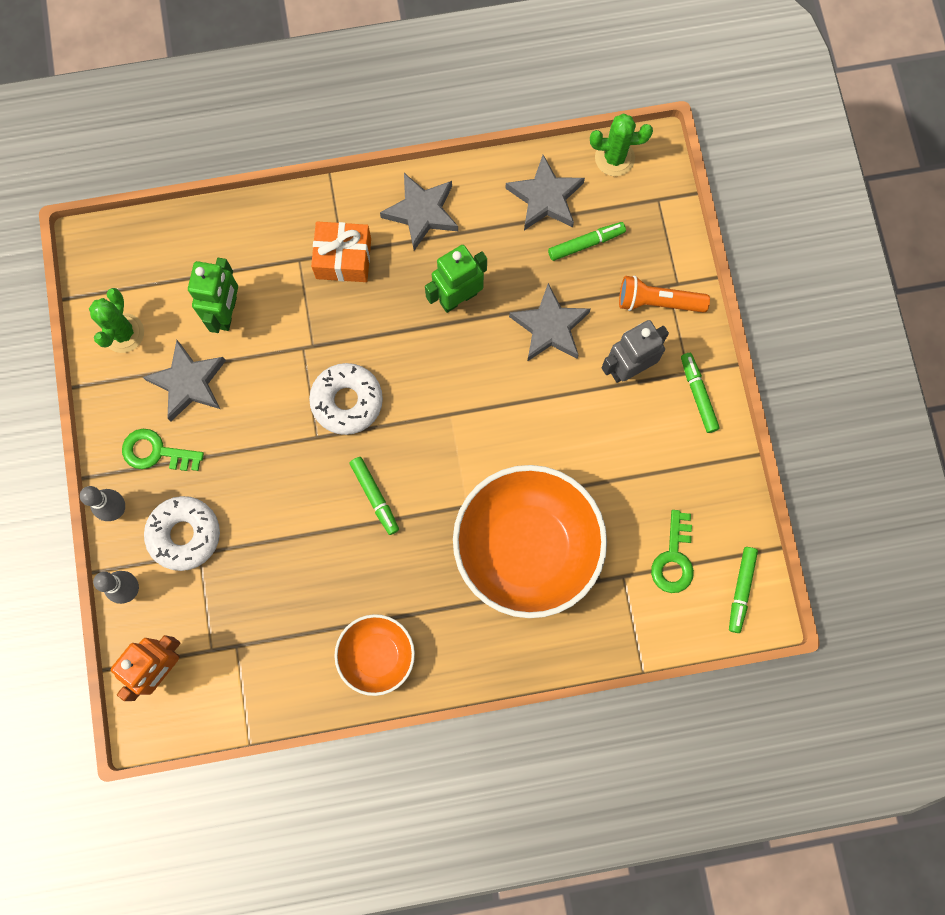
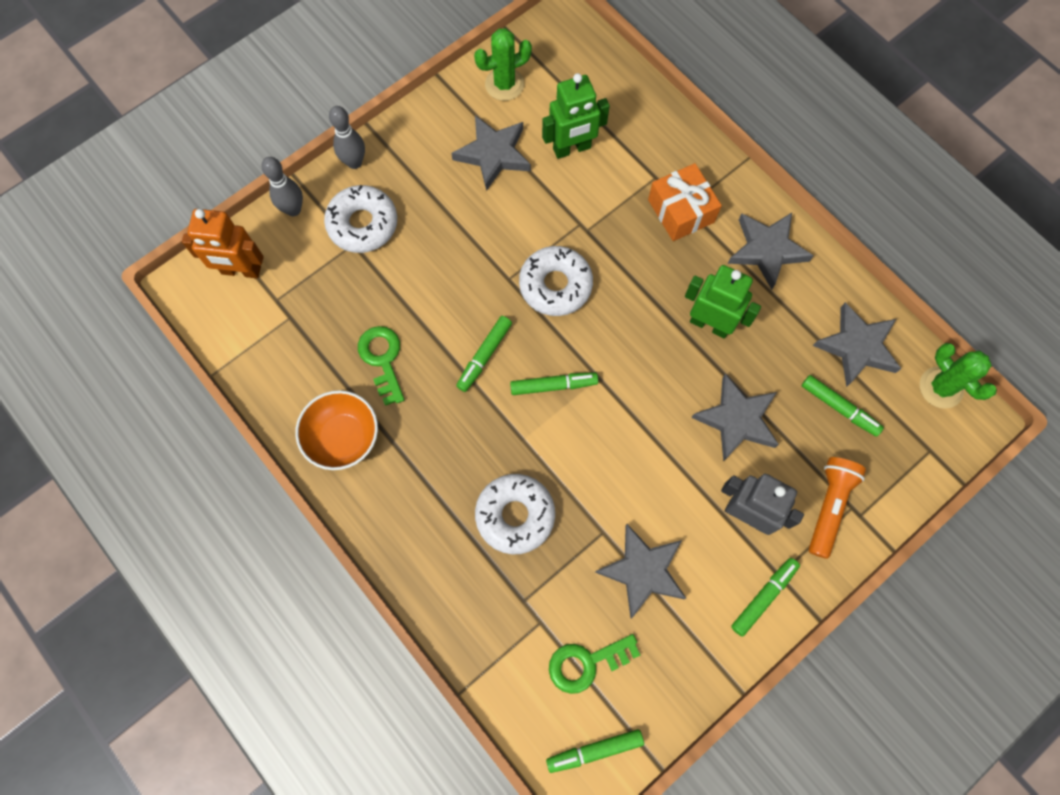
camera: 60 degrees right, 5 degrees down
(156, 452) = (420, 164): green key -> green key (382, 359)
(435, 454) = (553, 385): none -> green marker
(527, 548) = (515, 515): orange bowl -> white donut
(627, 473) = (643, 571): none -> grey star
(657, 302) = (829, 506): orange flashlight -> orange flashlight turned 45 degrees clockwise

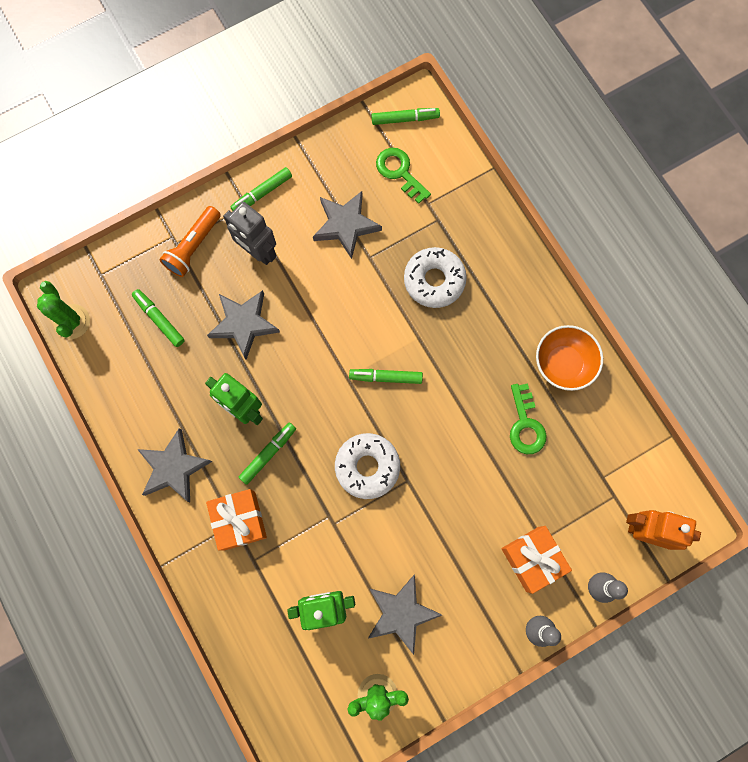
camera: 170 degrees left, 5 degrees up
(362, 224) = (532, 559): white donut -> orange gift
(484, 356) = (439, 413): green marker -> green marker (268, 454)
(586, 663) = (400, 172): green key -> green key turned 120 degrees counterclockwise
(857, 347) = (127, 367): grey star -> none

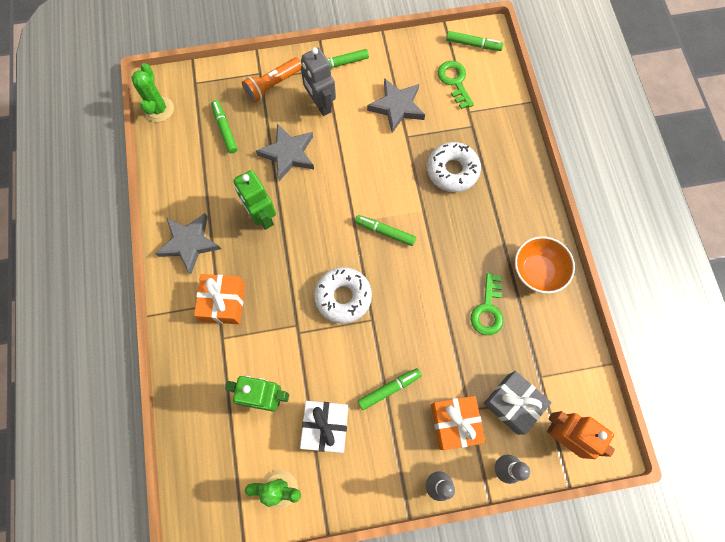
camera: 20 degrees right, 5 degrees down
(268, 454) = (267, 258): green marker -> green marker (389, 389)
(401, 613) = (325, 427): grey star -> white gift
(584, 516) = (512, 404): none -> grey gift

